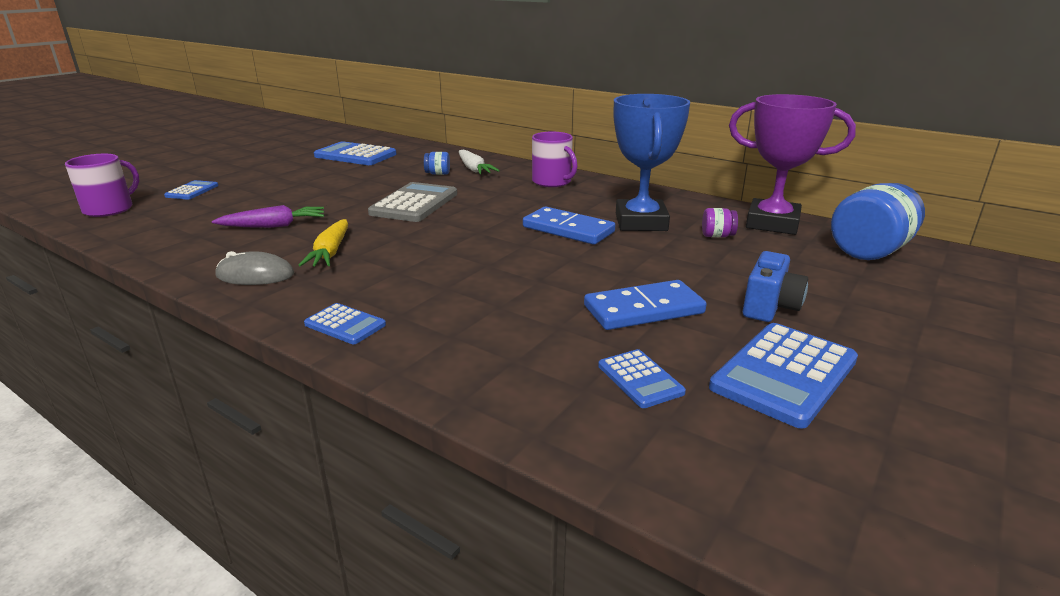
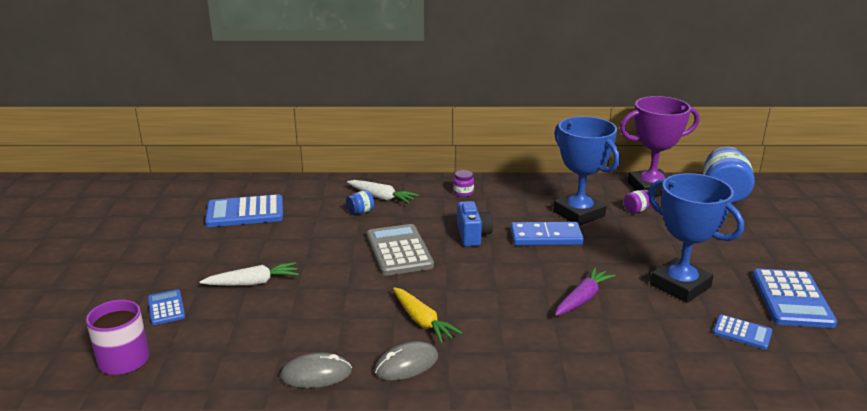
camera: 35 degrees left, 0 degrees up
(185, 257) = (316, 374): none -> grey mouse
(271, 193) = (253, 283): none -> white carrot
(274, 226) = (327, 315): purple carrot -> purple carrot (582, 299)
(345, 325) = (542, 373): blue calculator -> none
(552, 182) = (463, 193): purple mug -> purple jar
(644, 310) = (680, 286): blue domino -> blue trophy
(769, 307) = (732, 257): blue camera -> blue camera (473, 235)

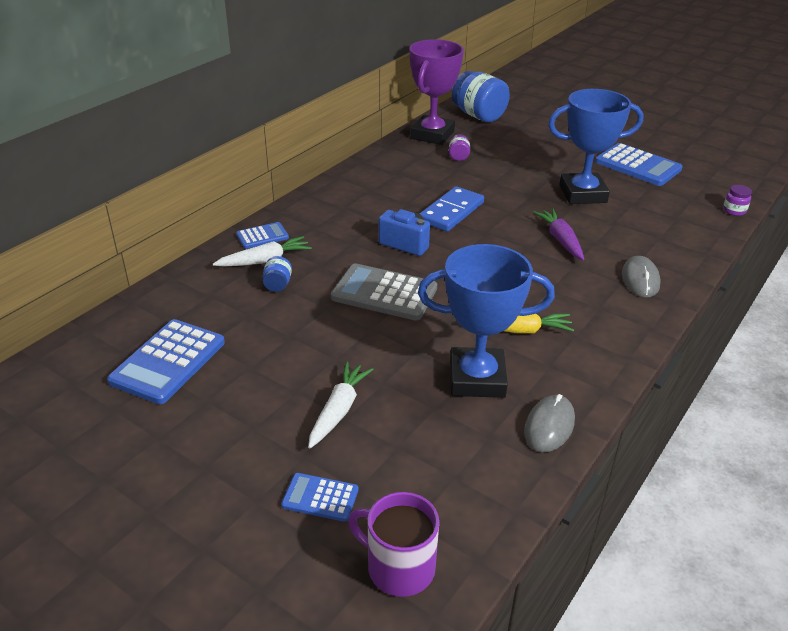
camera: 55 degrees left, 10 degrees up
(406, 364) = (577, 366): grey mouse -> grey mouse (640, 279)
(463, 193) = (321, 214): purple jar -> purple jar (734, 210)
(579, 214) = (432, 181): blue trophy -> blue trophy (477, 379)
(742, 332) = (660, 202): blue calculator -> blue calculator (262, 236)

